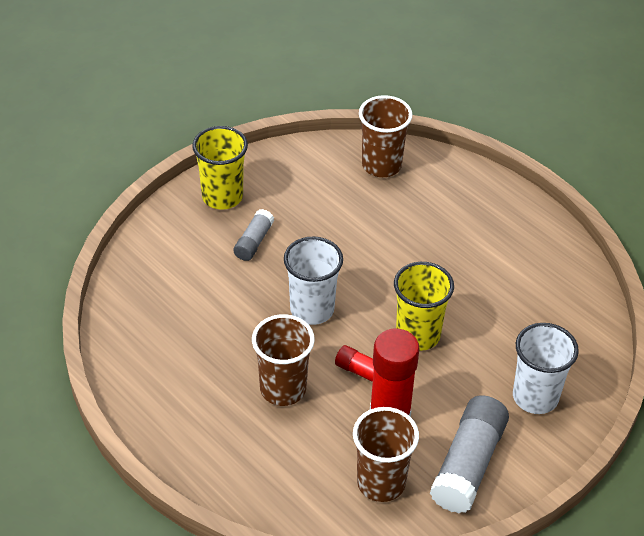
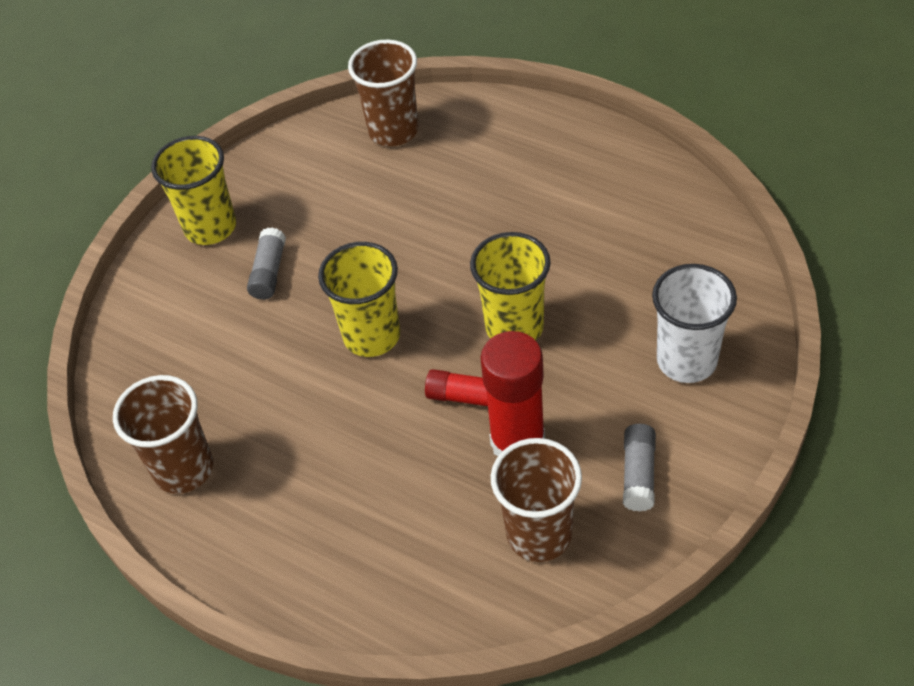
camera: 10 degrees left, 5 degrees up
(283, 389) = (371, 450): brown cup -> brown cup (183, 469)
(312, 309) = (372, 336): white cup -> yellow cup
(468, 464) = (638, 474): grey glue stick -> grey glue stick, size x0.54

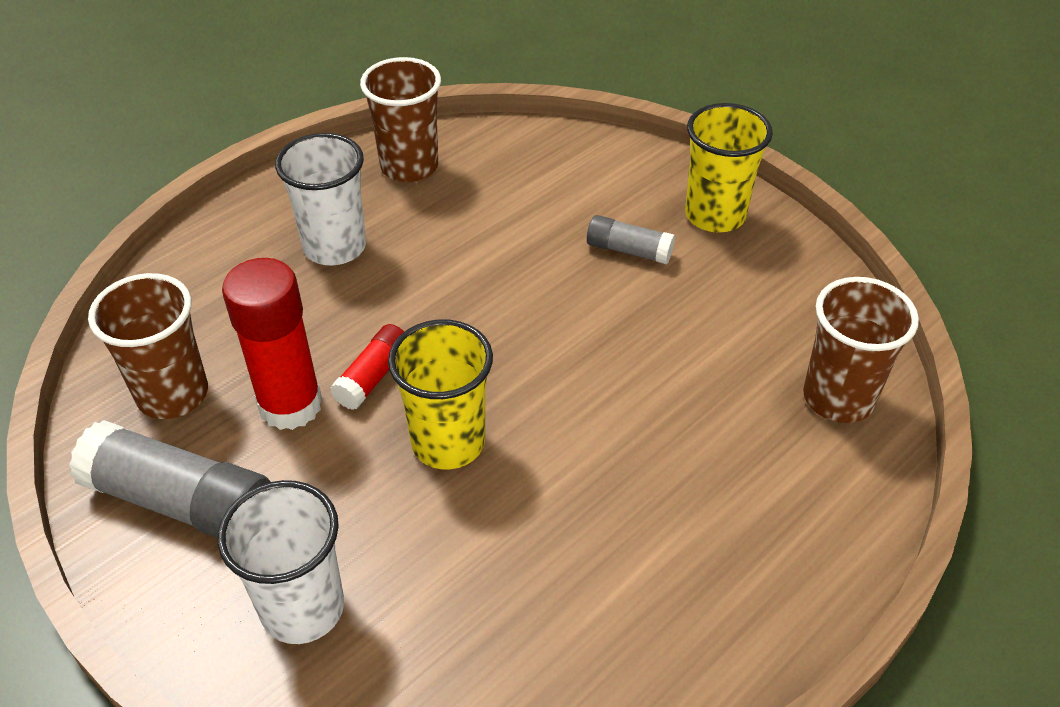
camera: 100 degrees right, 5 degrees down
(319, 486) = (335, 247): none -> white cup
(372, 336) = (499, 315): yellow cup -> none
(638, 474) = (181, 502): grey glue stick -> grey glue stick, size x1.85

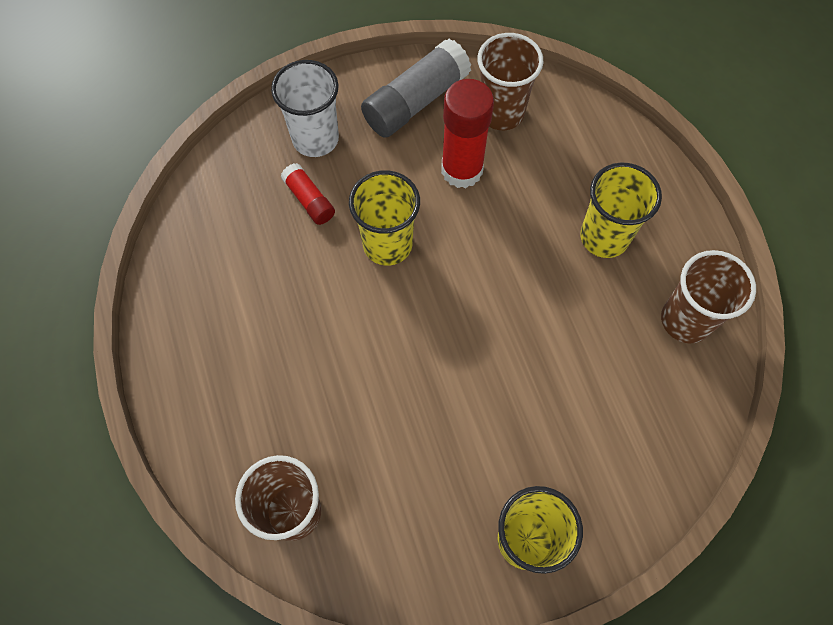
camera: 115 degrees right, 20 degrees up
(335, 247) = (604, 237): white cup -> yellow cup
(373, 376) = (463, 221): red glue stick -> red glue stick (309, 200)
(629, 250) = (512, 443): grey glue stick -> none

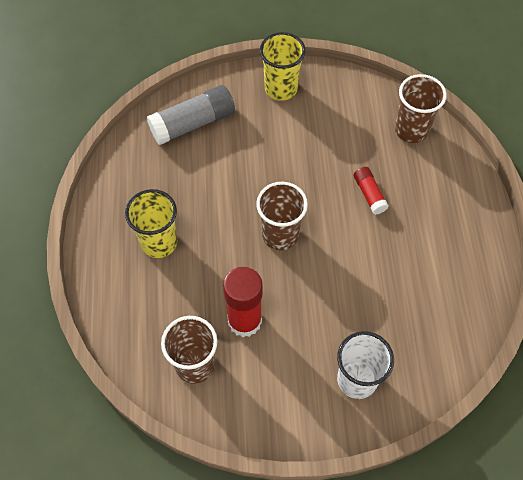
camera: 165 degrees left, 5 degrees down
(309, 200) = (371, 325): red glue stick -> red glue stick (369, 194)
(387, 244) = (318, 275): yellow cup -> none
(416, 101) = (263, 395): grey glue stick -> grey glue stick (193, 123)
(685, 320) = (132, 176): brown cup -> brown cup (280, 235)

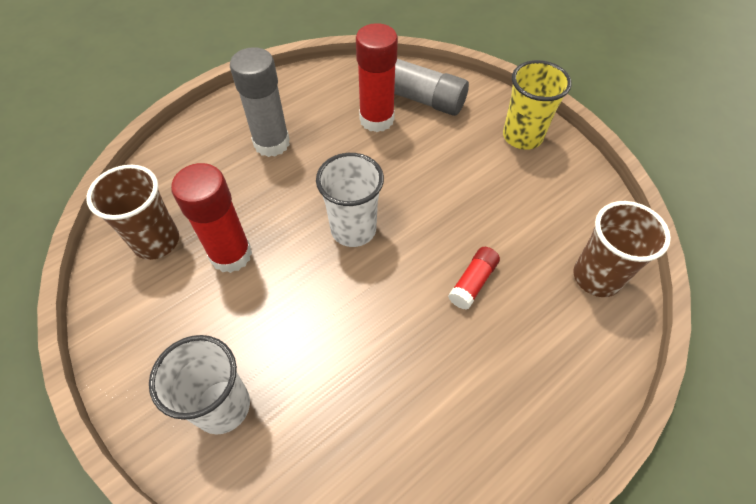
camera: 55 degrees right, 5 degrees down
(159, 242) = (272, 143): yellow cup -> grey glue stick
(192, 162) = (376, 119): none -> red glue stick
(280, 235) = (353, 229): brown cup -> white cup

